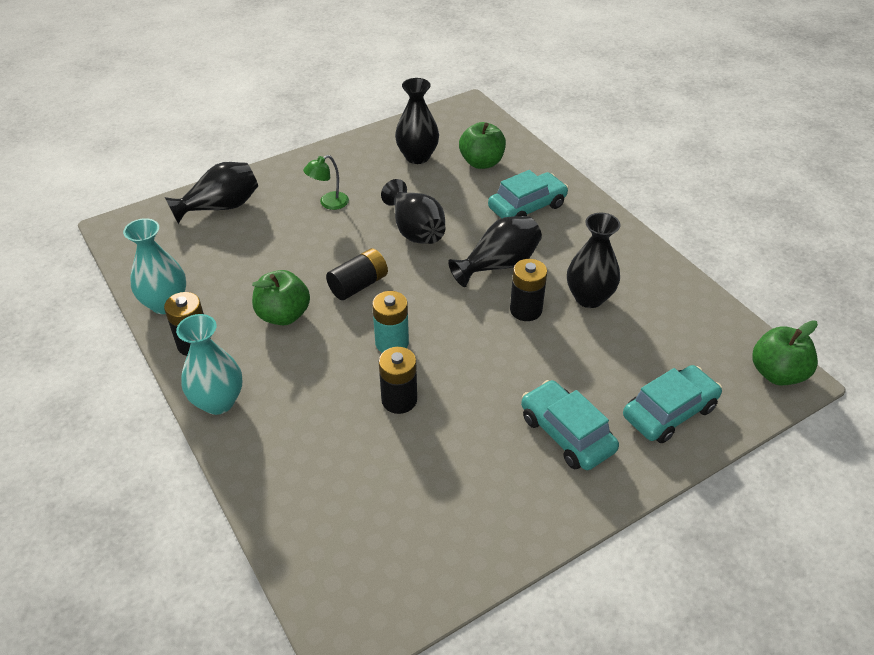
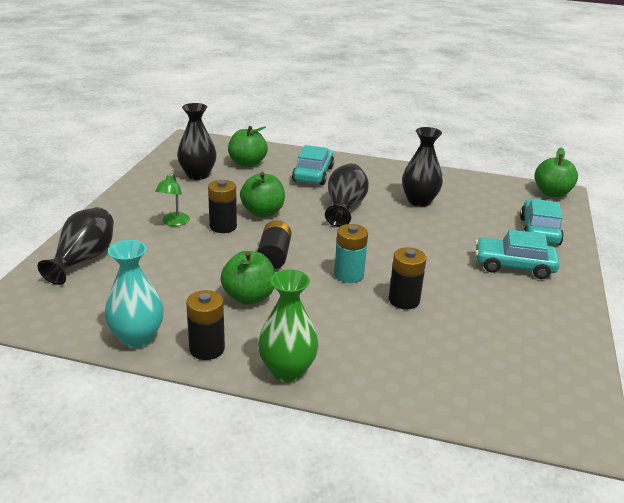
camera: 45 degrees left, 15 degrees down
(218, 402) = (287, 371): turquoise vase -> green vase
(415, 230) = (263, 212): black vase -> green apple
(526, 310) = (396, 222): black battery -> black battery (223, 226)

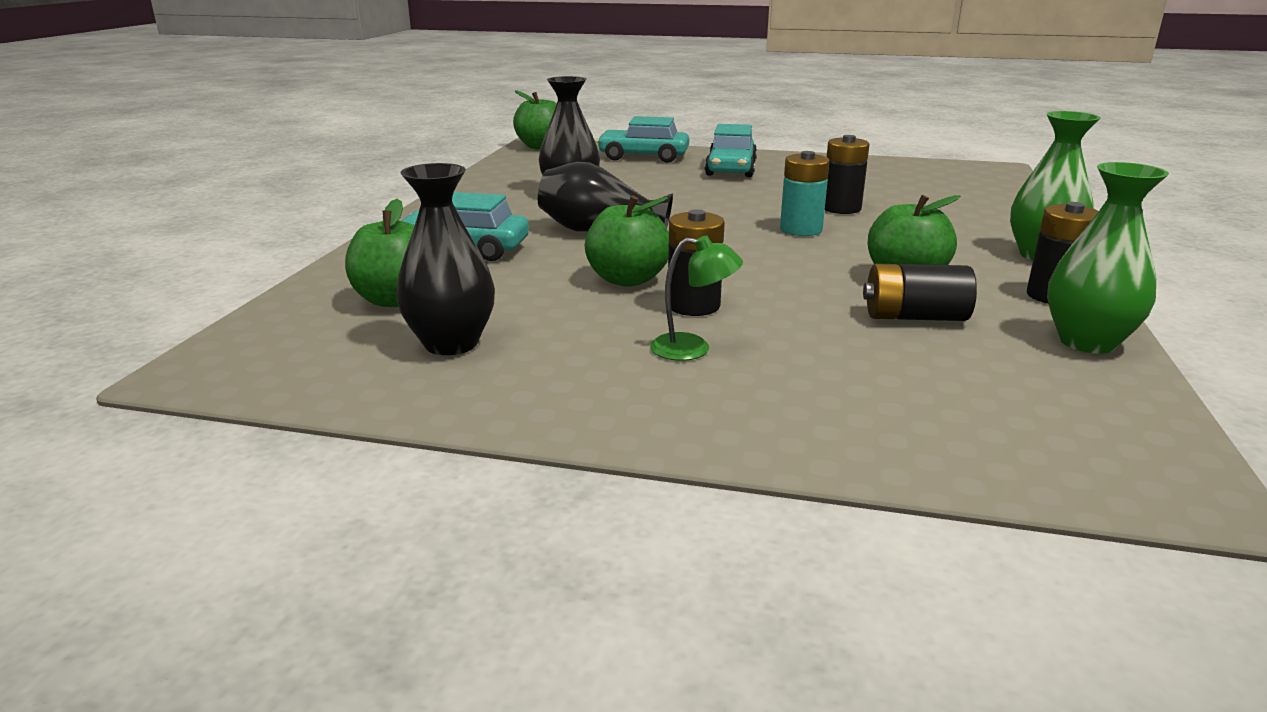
camera: 90 degrees left, 5 degrees down
(83, 259) = (900, 425): black vase -> none
(137, 338) = (1087, 342): turquoise vase -> green vase
(274, 256) = (777, 268): black battery -> black battery (914, 317)

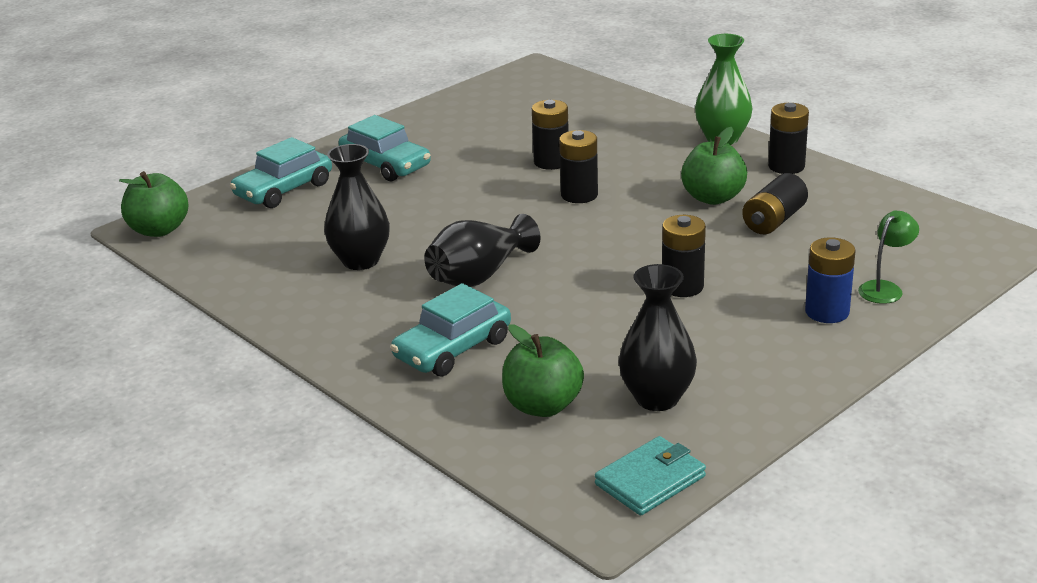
camera: 55 degrees left, 5 degrees up
(283, 376) = (650, 480): none -> turquoise wallet
(627, 279) = (606, 296): green apple -> none
(693, 349) = (751, 309): green lamp -> green lamp (885, 288)
(748, 393) = (827, 312): none -> blue battery
(801, 230) = (579, 195): turquoise battery -> black battery
(1087, 342) = (853, 188): green vase -> none

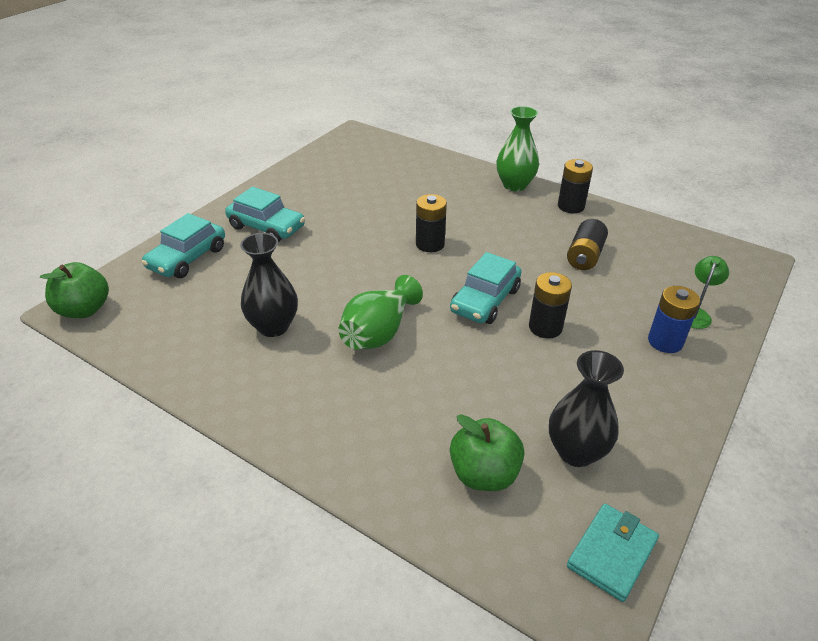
camera: 15 degrees left, 10 degrees up
(453, 349) = (383, 417): turquoise car -> turquoise car (485, 300)
(479, 276) = (379, 332): black vase -> green vase
(551, 162) = (397, 215): black battery -> none
(713, 198) = (531, 239): green apple -> none

